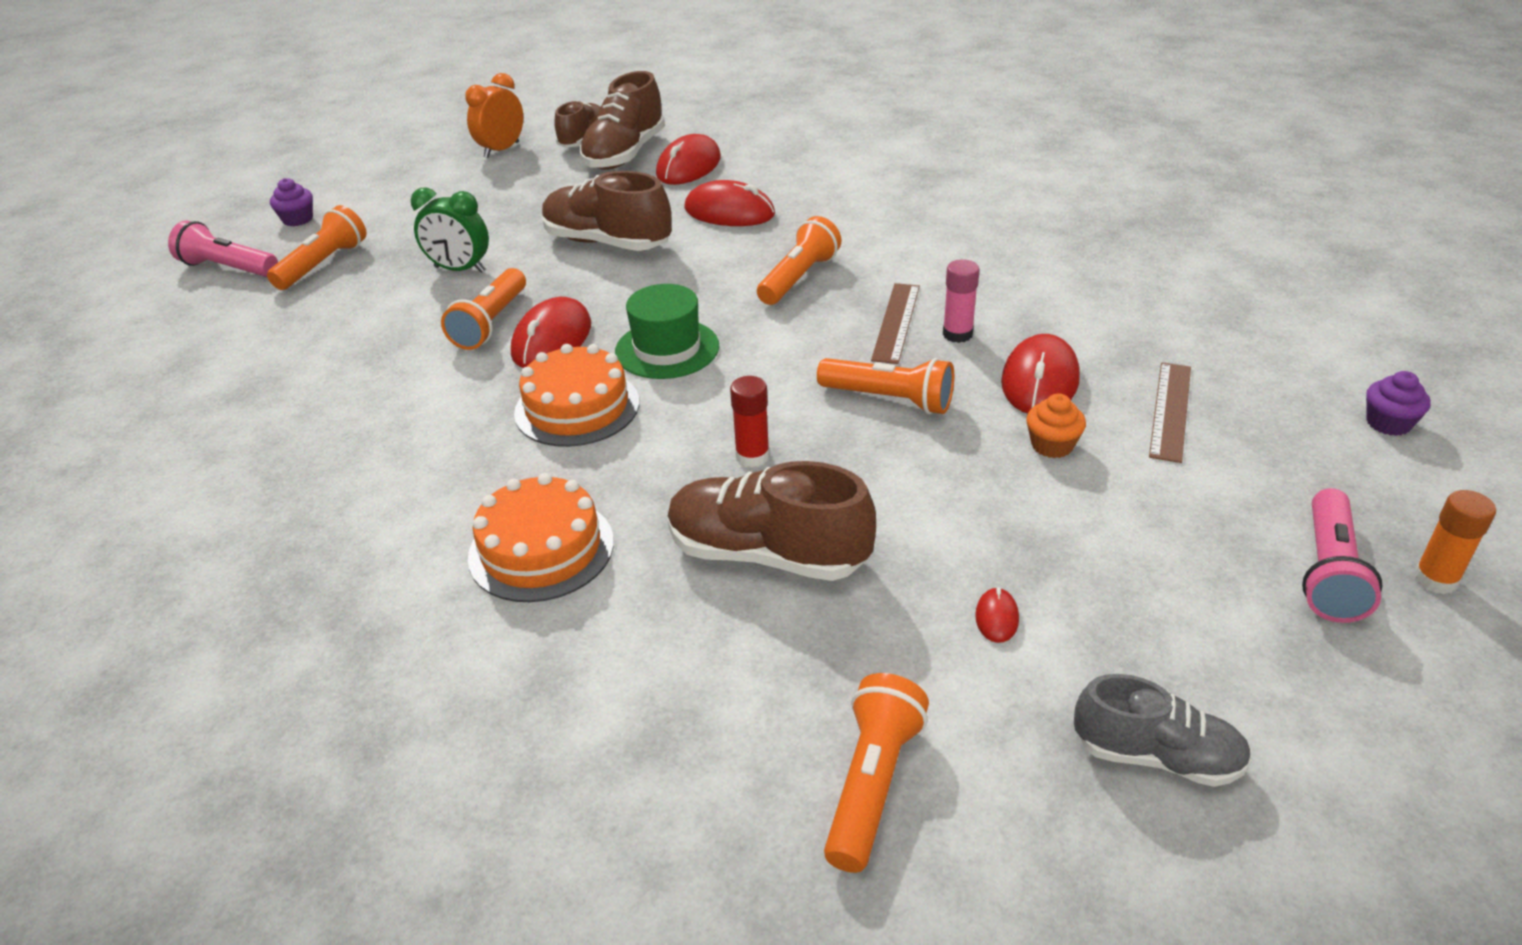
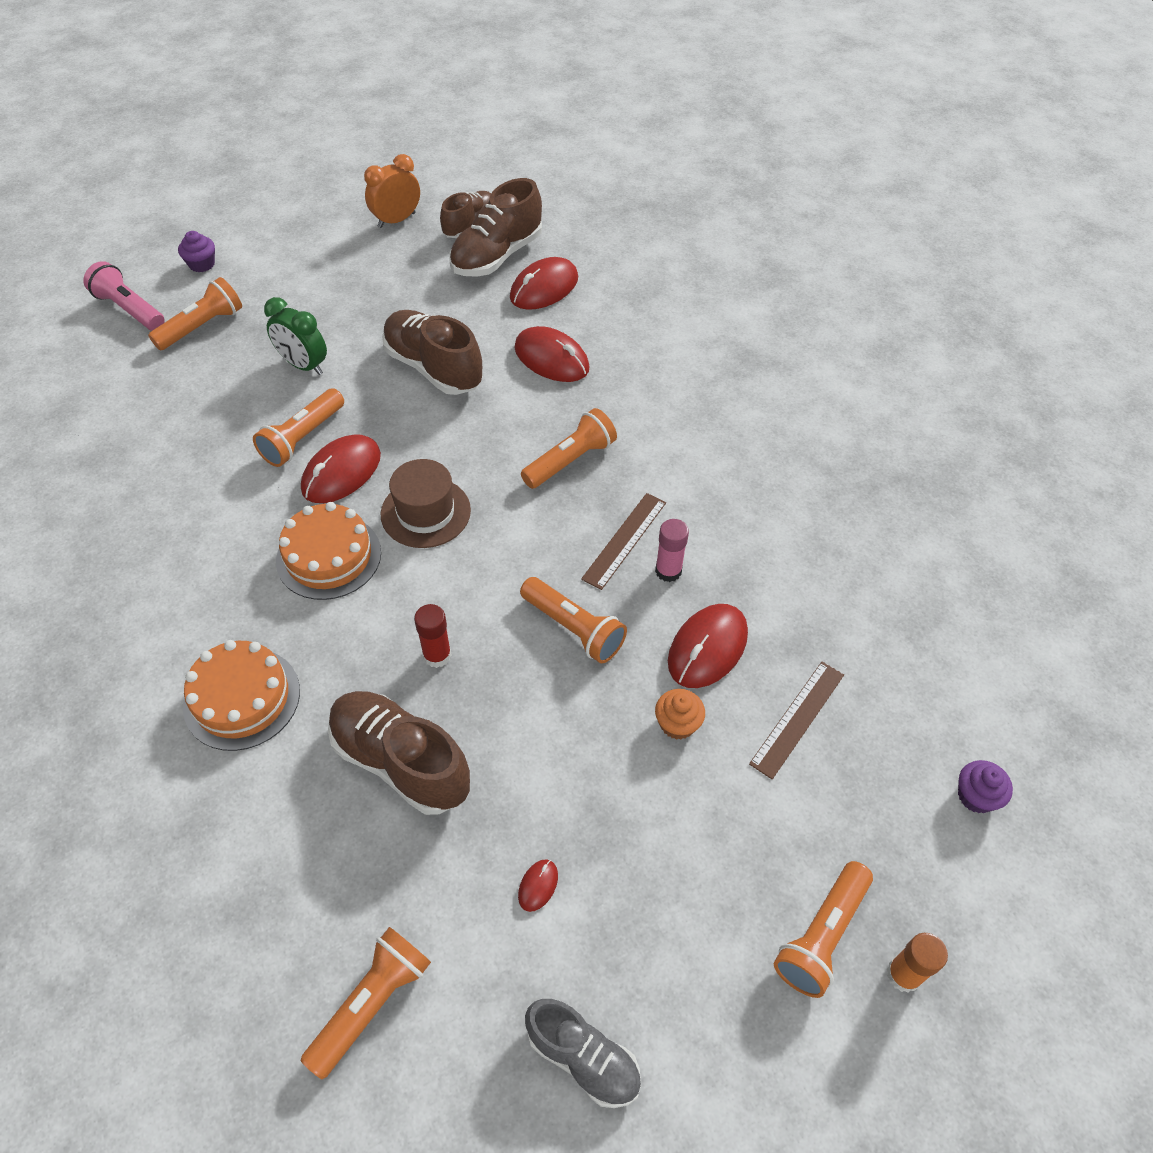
camera: 15 degrees right, 15 degrees up
(667, 349) = (425, 512): green hat -> brown hat
(1329, 572) = (821, 935): pink flashlight -> orange flashlight

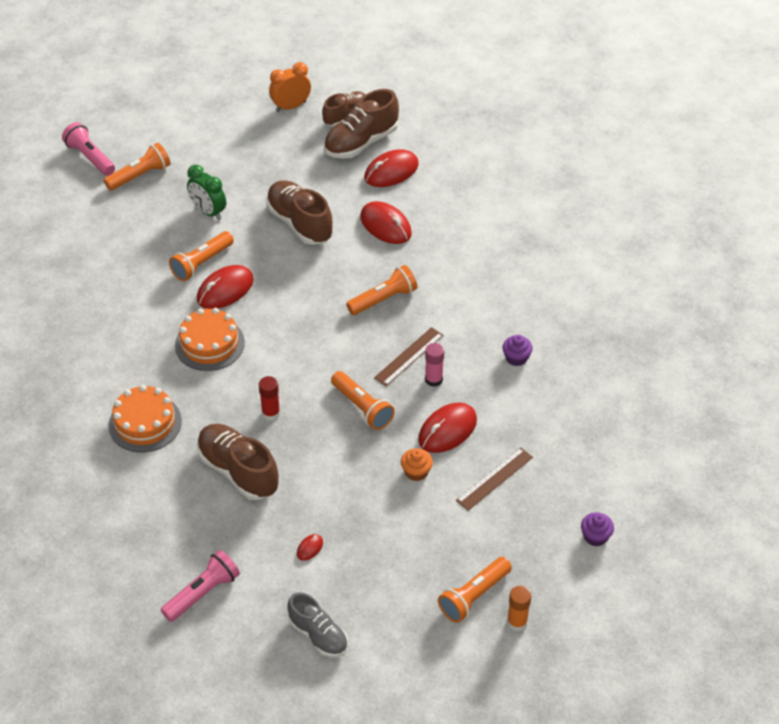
camera: 10 degrees right, 5 degrees down
(202, 264) = (144, 128): purple cupcake -> purple cupcake (516, 358)
(371, 1003) = (203, 593): orange flashlight -> pink flashlight
(425, 512) = (278, 323): brown hat -> none

